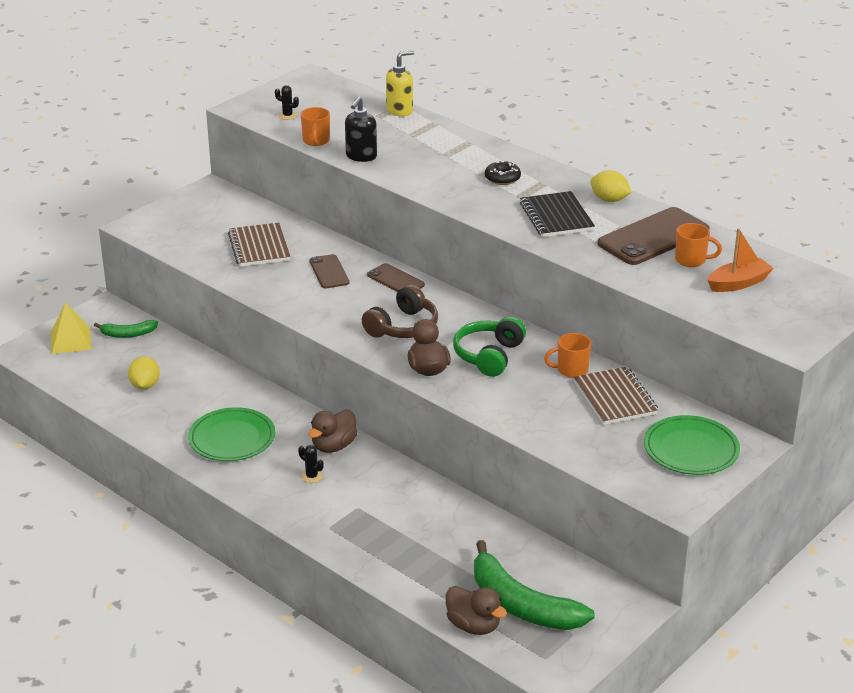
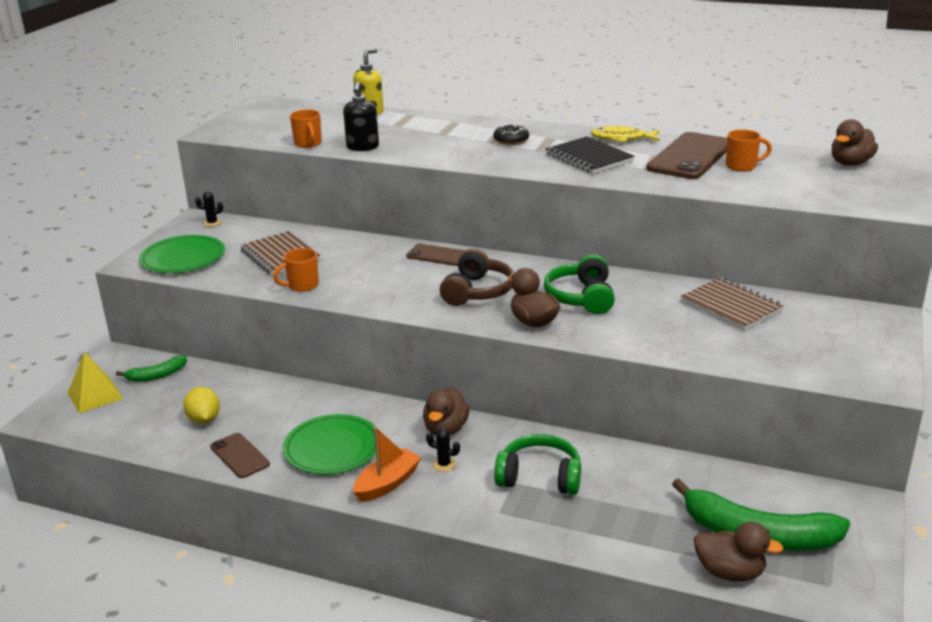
camera: 20 degrees left, 5 degrees down
(287, 115) = (264, 131): black cactus -> black cactus (212, 223)
(329, 272) = (366, 262): brown phone -> brown phone (239, 456)
(381, 508) = (539, 477): none -> green headphones
(571, 370) = (668, 292): orange mug -> orange mug (302, 285)
(609, 200) = (622, 139): yellow lemon -> yellow fish
(691, 449) = (842, 332): green plate -> green plate (183, 258)
(738, 283) = (801, 174): orange boat -> orange boat (387, 483)
(801, 281) = (850, 163): none -> brown duck

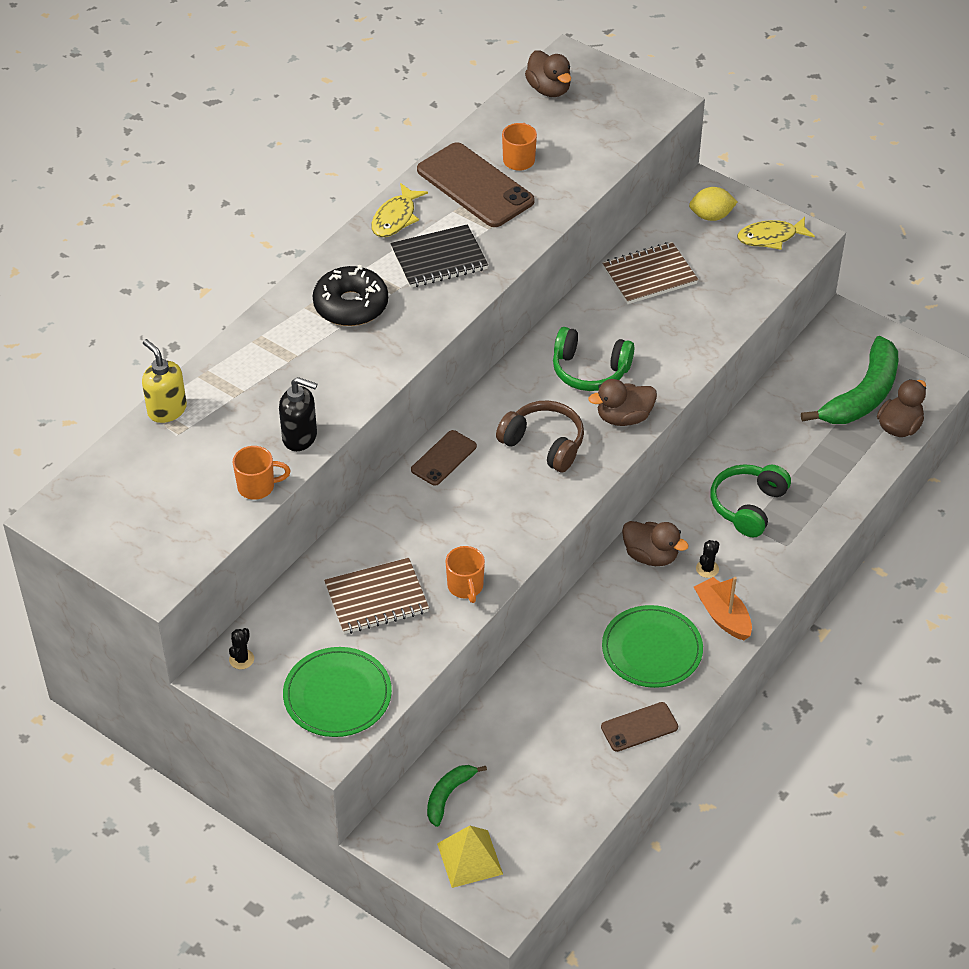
camera: 75 degrees left, 20 degrees up
(157, 375) = (448, 795): green banana -> green banana turned 135 degrees counterclockwise
(204, 419) = (560, 754): yellow lemon -> yellow lemon (711, 216)
(511, 140) = (351, 305): black donut -> black donut, size x1.72
(857, 362) = (770, 237): none -> yellow fish

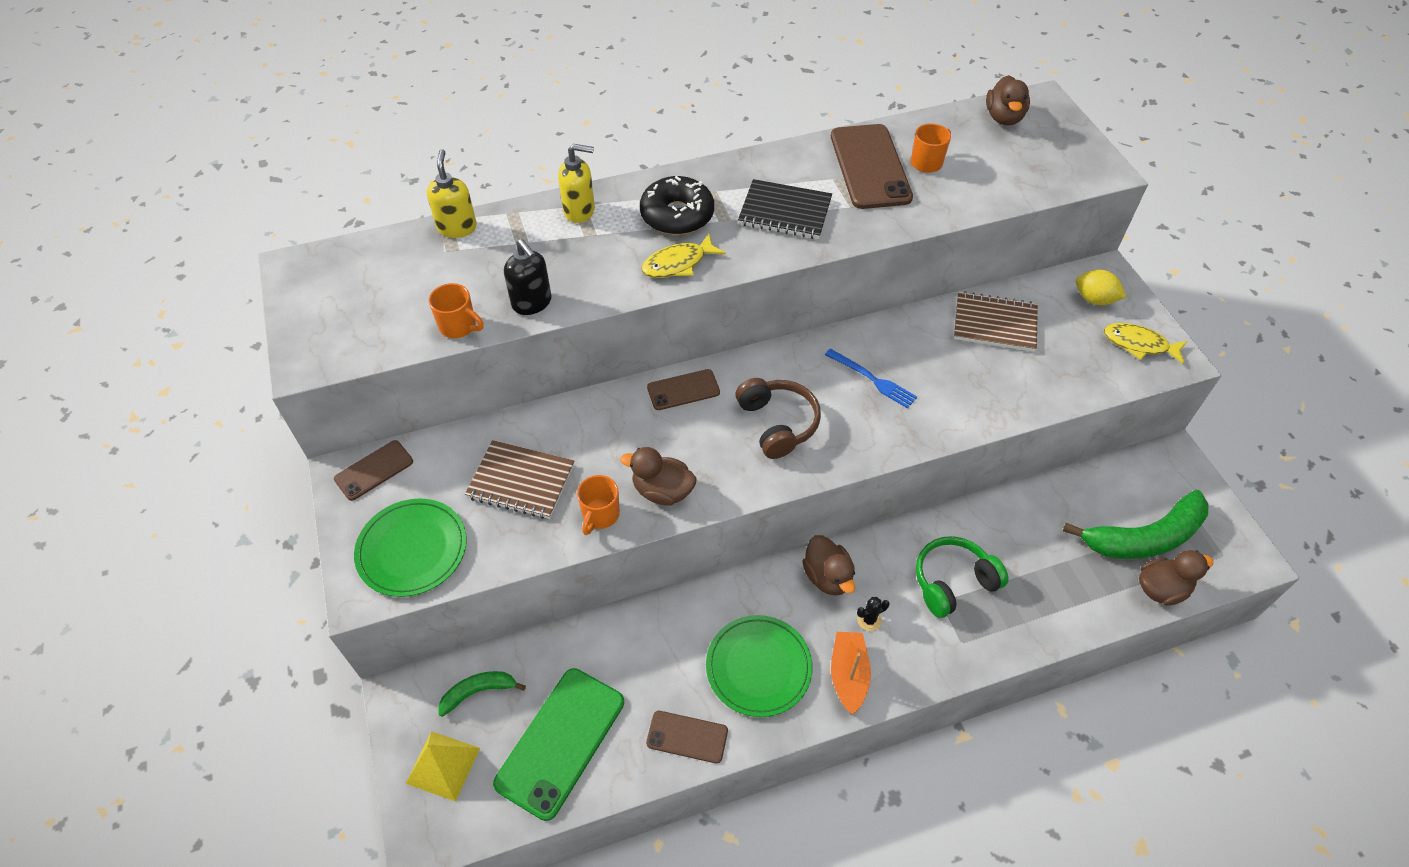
camera: 35 degrees right, 5 degrees up
(241, 659) = (374, 470): black cactus -> brown phone
(262, 342) = (580, 211): none -> yellow soap dispenser
(395, 218) = (779, 163): yellow fish -> yellow fish (678, 264)
(547, 788) = (561, 742): none -> green phone
(590, 370) = (872, 380): green headphones -> blue fork
(624, 417) = (868, 438): brown duck -> brown duck (662, 491)

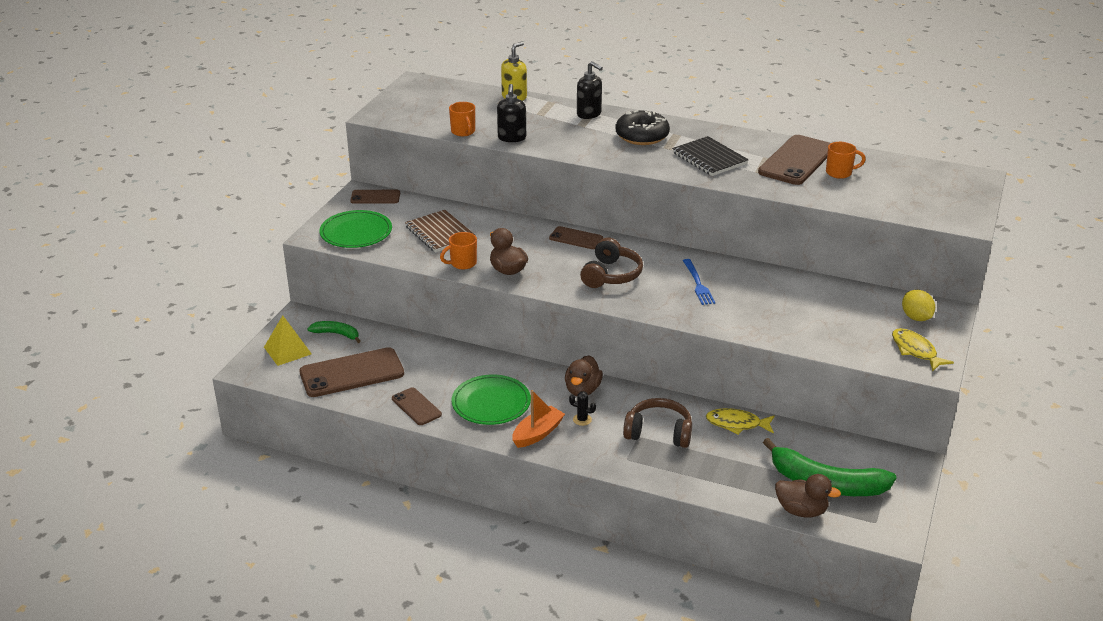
camera: 40 degrees right, 20 degrees down
(561, 742) = (352, 373): green phone -> brown phone
(580, 211) = (589, 114): yellow soap dispenser -> black soap dispenser
(678, 264) = (612, 154): yellow fish -> yellow fish (736, 424)
(953, 582) = (658, 433): green headphones -> brown headphones
(994, 324) = (821, 297): brown notebook -> none
(1003, 118) = (932, 174): brown duck -> none

